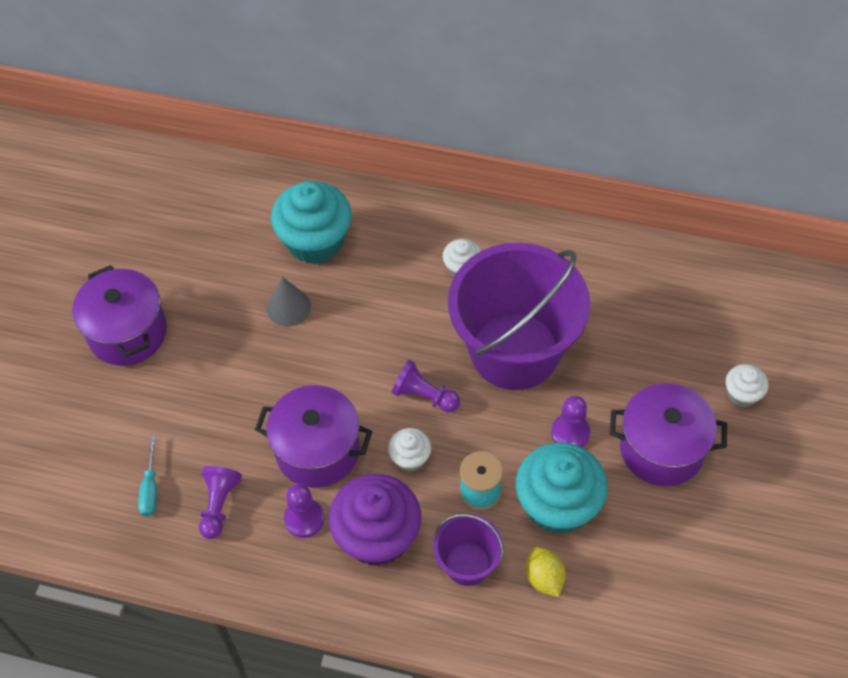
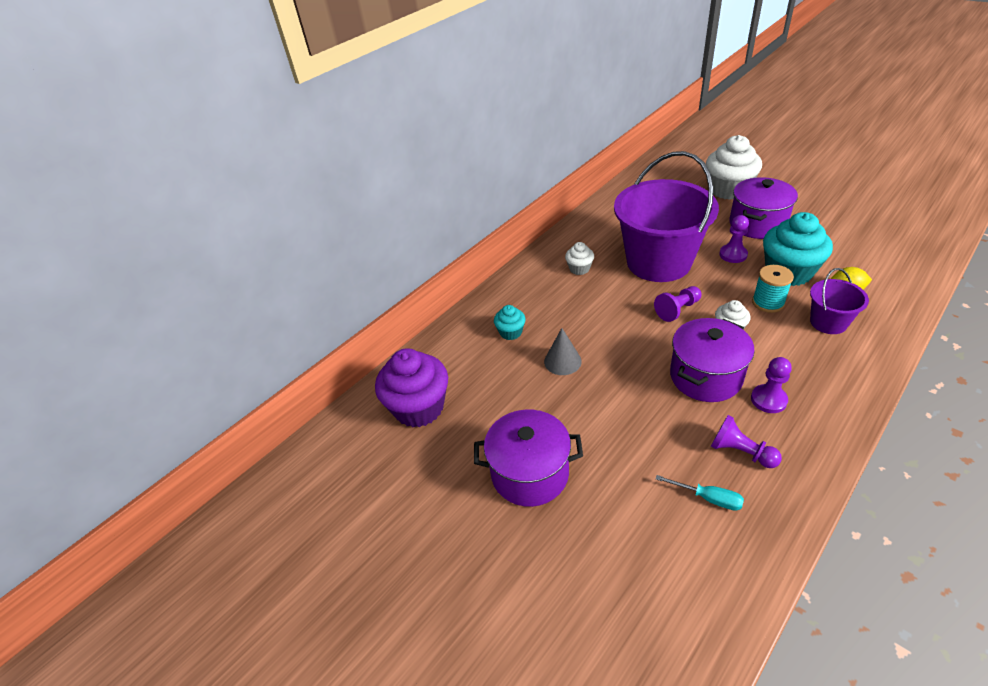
camera: 60 degrees left, 15 degrees down
(315, 241) = (510, 332): turquoise cupcake -> turquoise cupcake, size x0.49
(377, 536) = (795, 362): purple cupcake -> purple cupcake (419, 408)
(742, 394) = (728, 190): white cupcake -> white cupcake, size x2.03

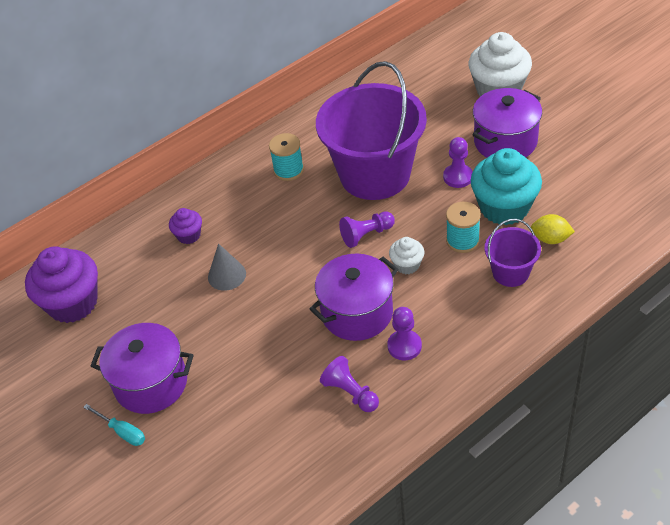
camera: 10 degrees right, 5 degrees up
(510, 332) = (189, 235): turquoise cupcake -> purple cupcake
(579, 269) = (288, 170): white cupcake -> turquoise spool
(708, 498) = (299, 430): turquoise screwdriver -> turquoise screwdriver (122, 432)

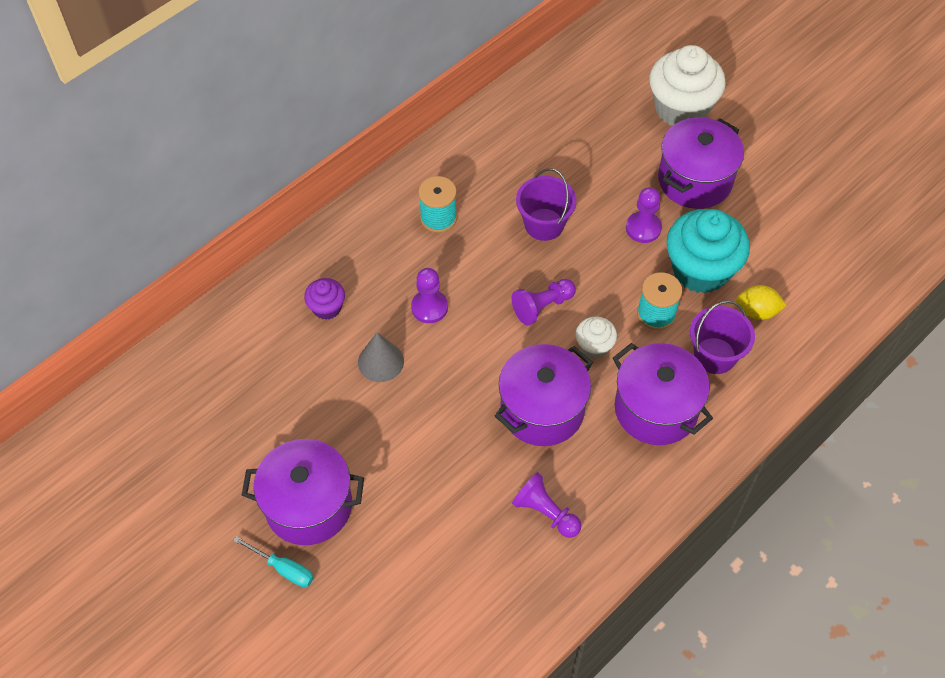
camera: 10 degrees left, 10 degrees up
(73, 303) = (196, 401): purple cupcake -> none
(375, 174) = (544, 224): purple bucket -> purple bucket, size x0.47
(404, 346) = (601, 452): purple pawn -> purple pawn (429, 307)
(455, 313) = (656, 409): none -> purple pot

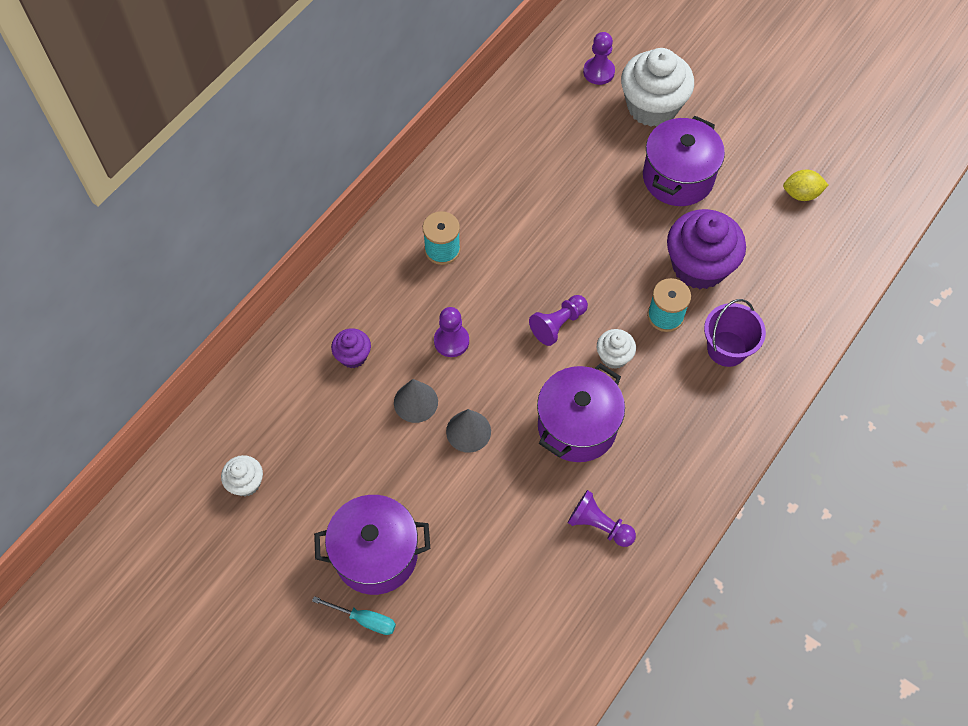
camera: 10 degrees left, 5 degrees up
(193, 415) = (246, 483): none -> white cupcake
(428, 398) = (468, 431): none -> grey cone
(544, 224) = (544, 242): purple bucket -> none
(643, 228) = (638, 232): purple pawn -> purple pawn (598, 72)
(656, 409) = (682, 409): purple pot -> none
(700, 270) = (699, 266): turquoise cupcake -> purple cupcake
(757, 311) = (758, 299): yellow lemon -> yellow lemon (801, 194)

